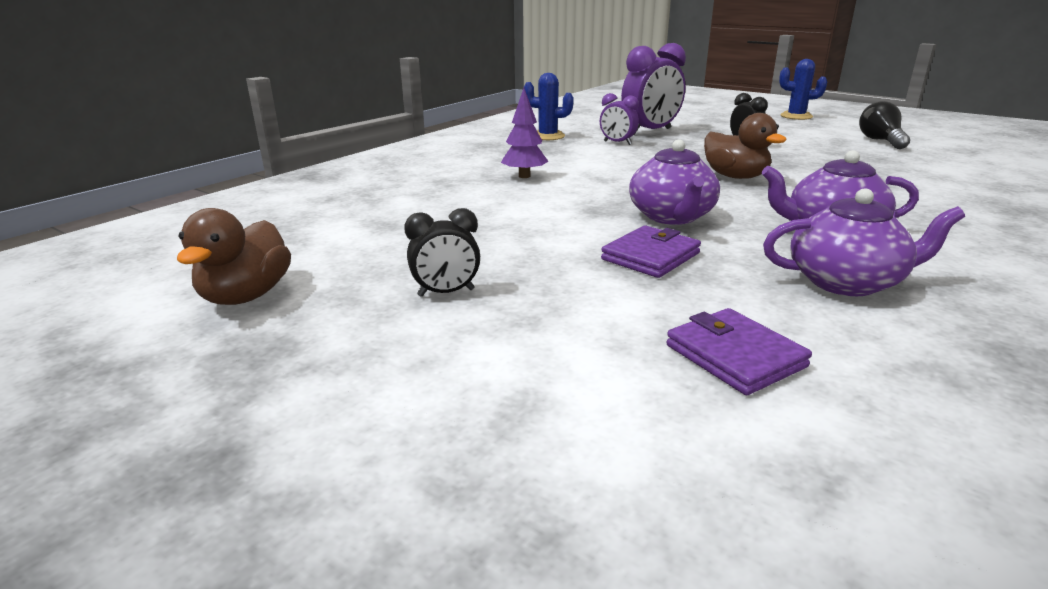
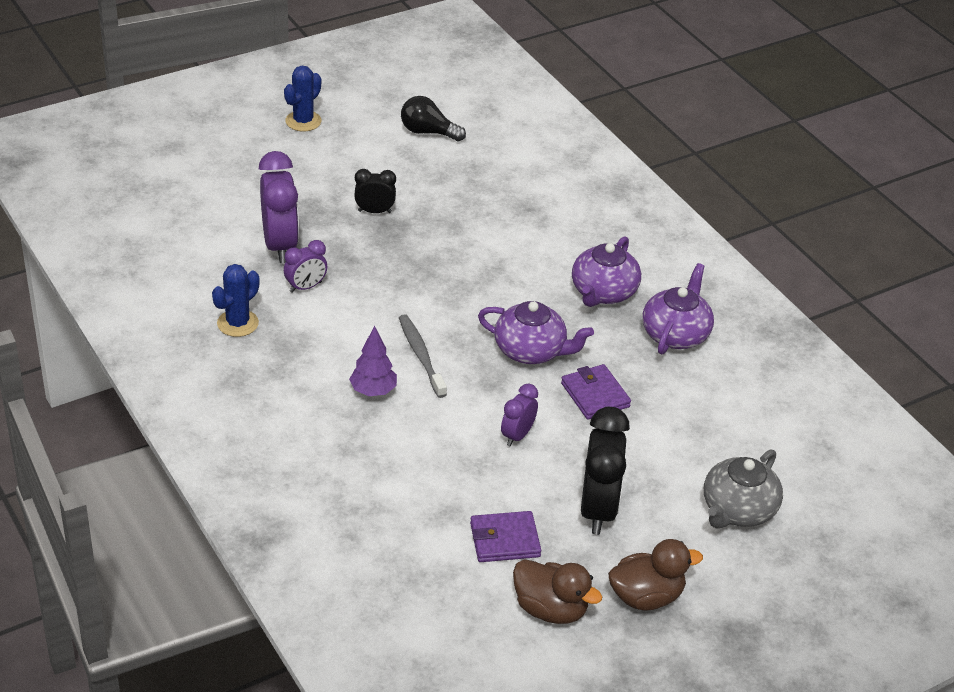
camera: 70 degrees left, 15 degrees up
(446, 293) = (598, 509): black clock -> black clock, size x1.85
(531, 232) = (517, 435): none -> purple clock
(535, 404) = (738, 510): none -> grey teapot
(593, 182) = (421, 356): none -> grey toothbrush
(735, 177) = (464, 270): brown duck -> brown duck (646, 596)
(735, 356) = (729, 422): purple wallet -> purple wallet (504, 540)

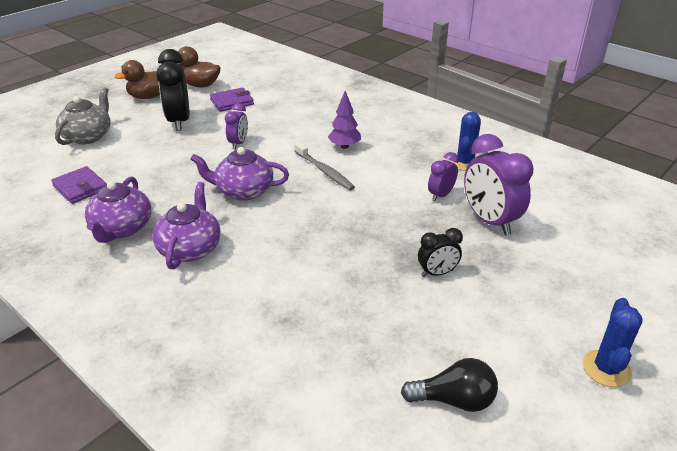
camera: 165 degrees right, 5 degrees down
(595, 395) = (188, 174): purple wallet -> purple wallet (80, 187)

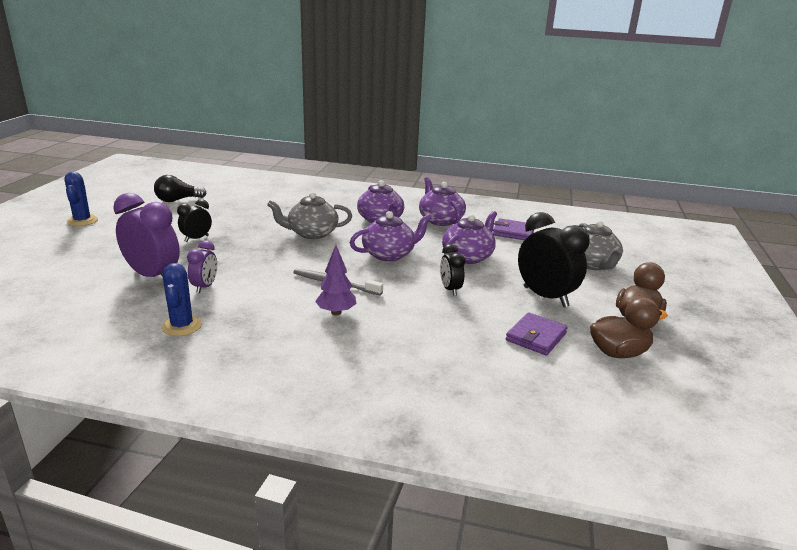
camera: 150 degrees right, 10 degrees down
(176, 169) = (468, 257): none -> purple teapot
(238, 143) = (450, 289): purple clock -> black clock
(295, 245) = (311, 233): none -> grey teapot

